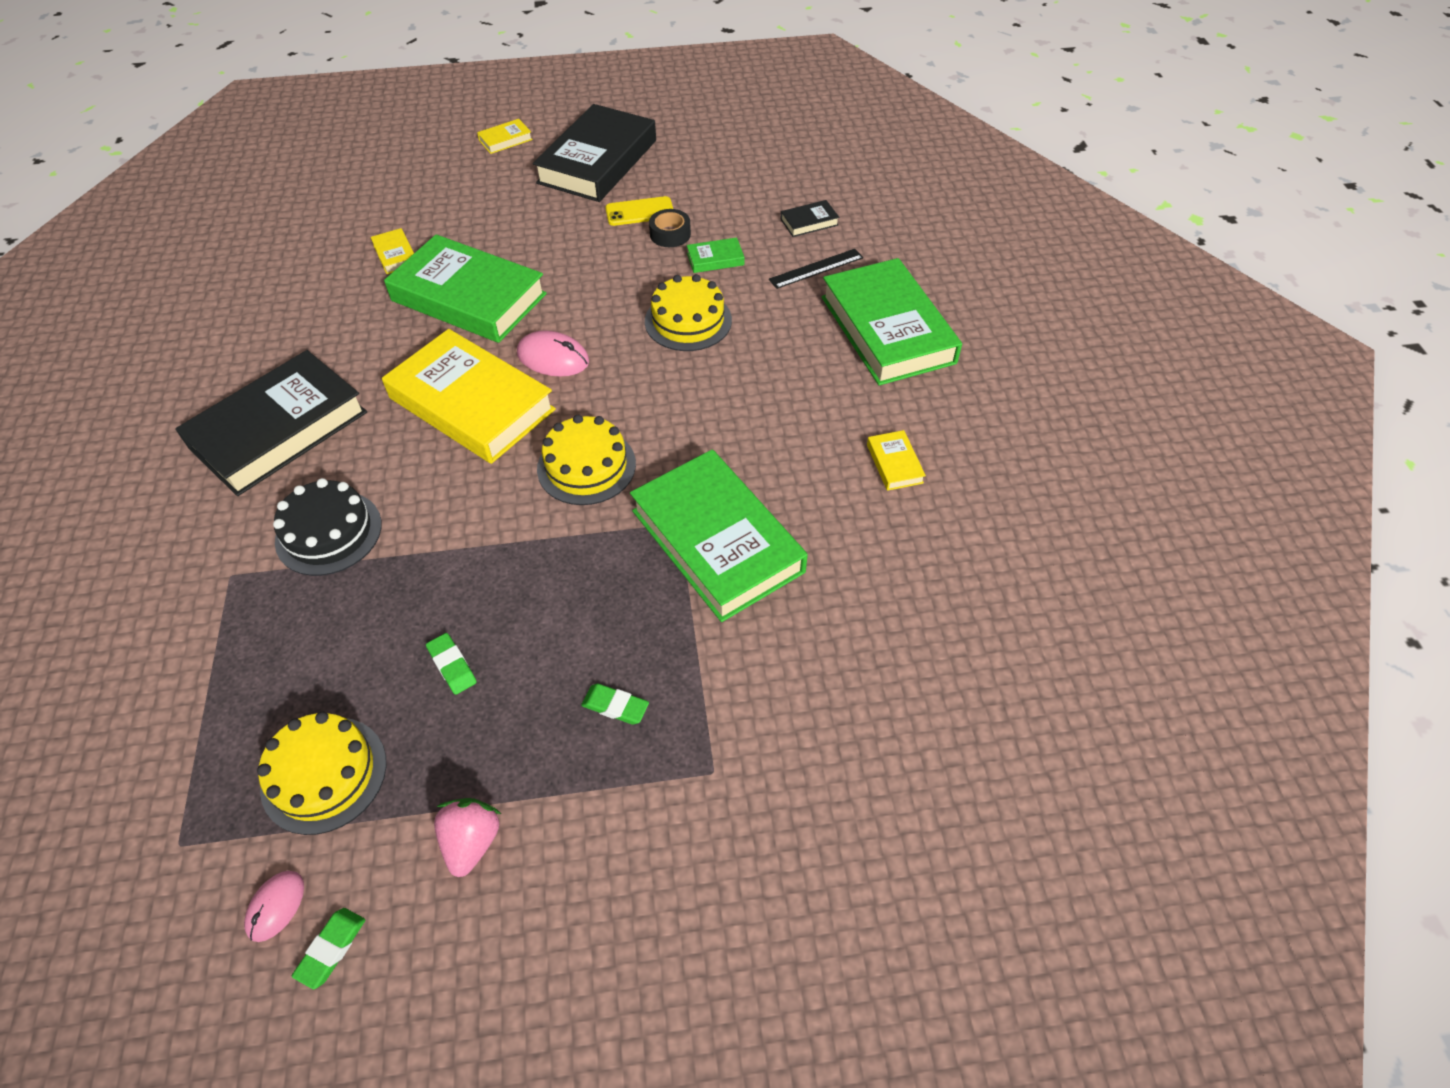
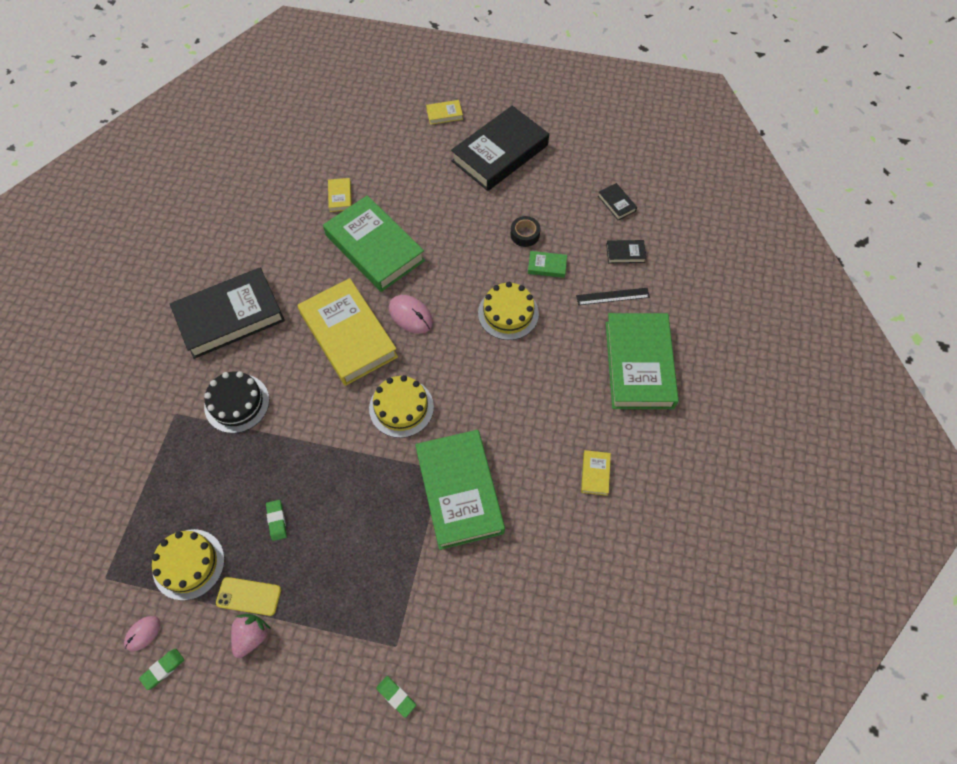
camera: 20 degrees right, 10 degrees up
(615, 706) = (357, 582): green eraser -> green eraser (396, 696)
(639, 212) = (511, 208): yellow phone -> yellow phone (249, 596)
(772, 176) = (616, 203): none -> black book

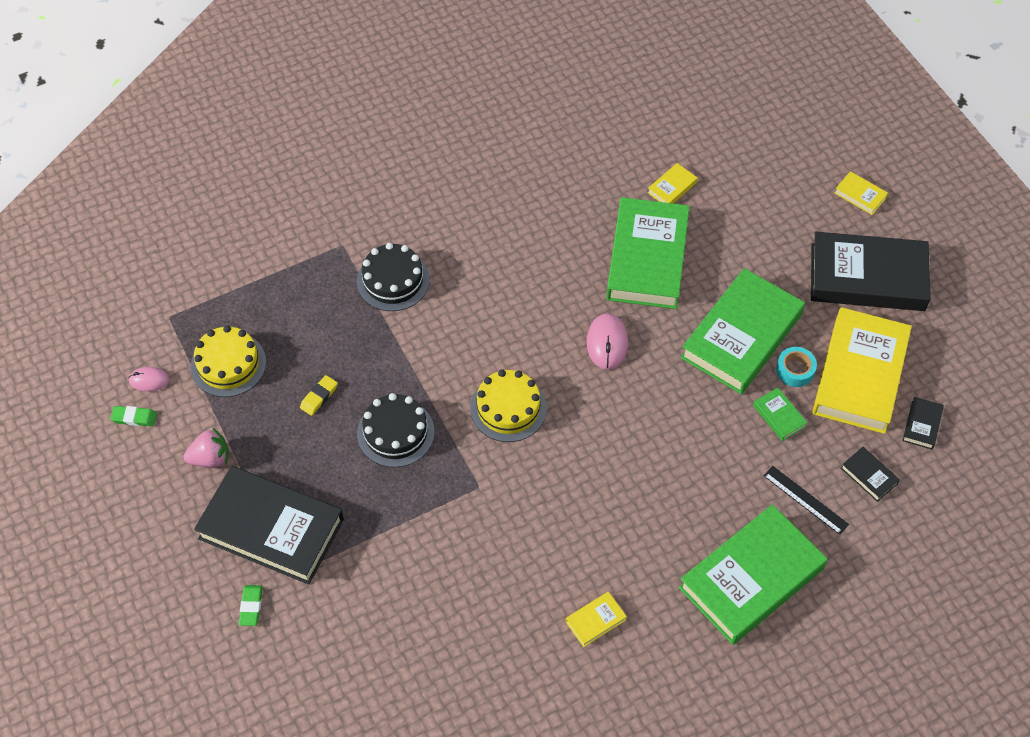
camera: 50 degrees right, 5 degrees down
(230, 316) = (466, 207): black book -> black book (271, 529)
(249, 596) = (240, 429): yellow phone -> none
(277, 521) = (319, 397): green eraser -> yellow eraser
(348, 335) = (537, 310): yellow book -> yellow book (859, 375)
(352, 491) = (395, 432): none -> black cake
(459, 491) = (472, 517): green book -> green book (741, 336)
(508, 313) = (691, 421): yellow cake -> none
(525, 234) = (795, 370): black tape -> turquoise tape

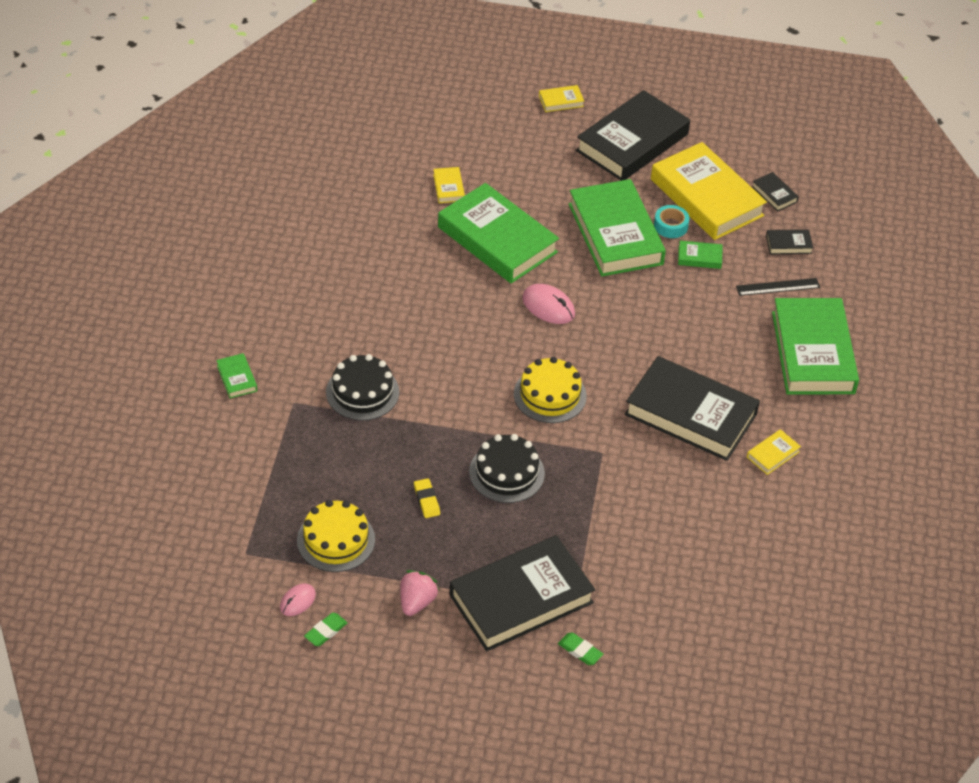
camera: 55 degrees left, 10 degrees down
(334, 194) = (237, 378): none -> green book
(583, 526) = (690, 414): none -> black book
(595, 620) = (773, 454): yellow book -> yellow book turned 45 degrees clockwise

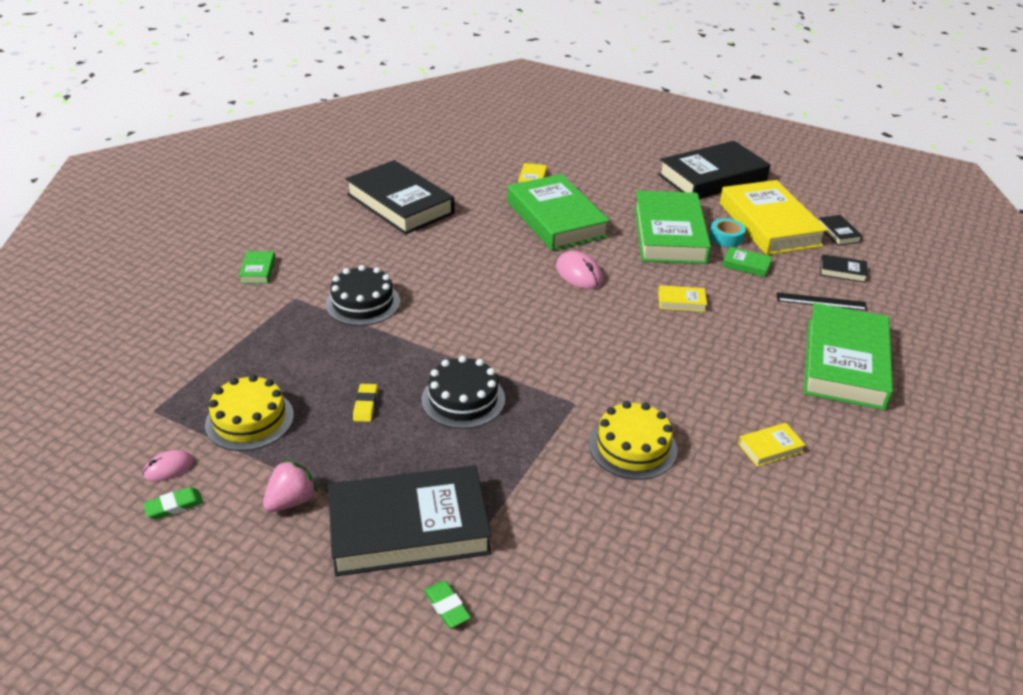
camera: 20 degrees right, 10 degrees down
(550, 395) = (544, 342): yellow cake -> yellow cake (633, 447)
(561, 101) = (659, 144): yellow book -> yellow book (681, 301)
(690, 414) = (688, 390): black book -> black book (400, 204)

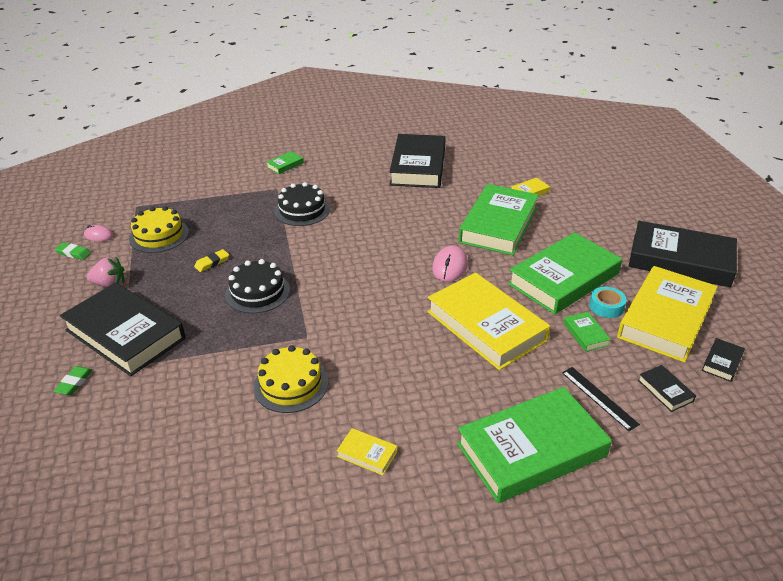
camera: 50 degrees right, 0 degrees up
(681, 301) = (486, 326): yellow book -> yellow book, size x2.47

